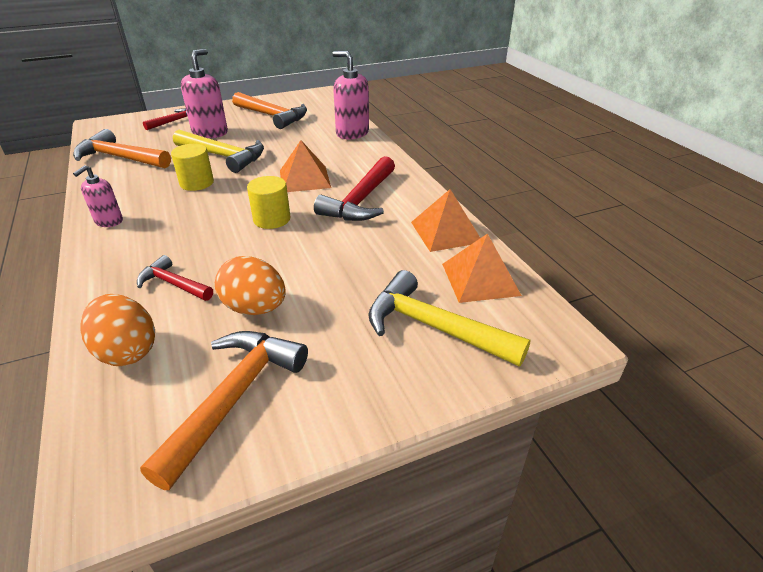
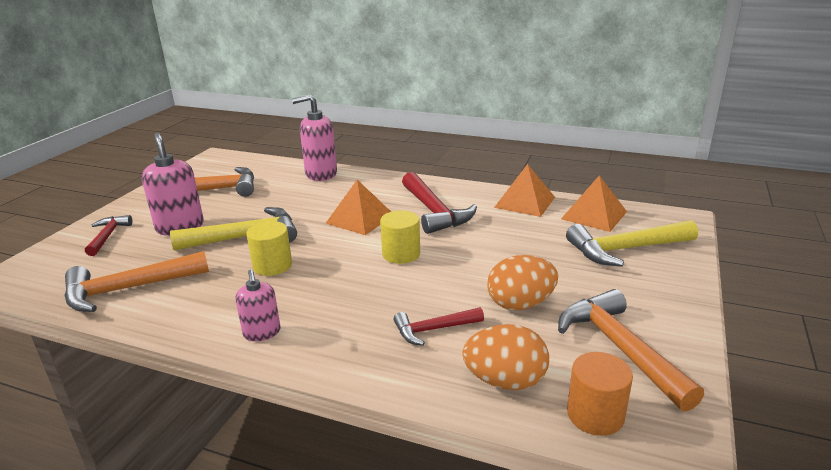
camera: 45 degrees left, 10 degrees down
(111, 424) = (595, 415): none -> orange cylinder

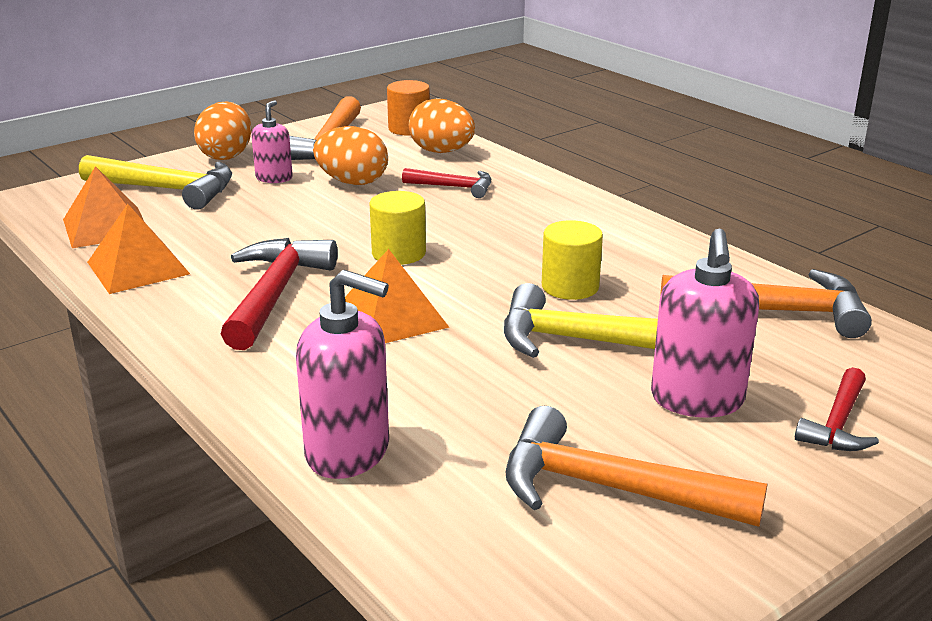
camera: 150 degrees left, 0 degrees up
(262, 333) = (617, 225): pink soap dispenser -> pink soap dispenser (274, 178)
(665, 296) = (226, 155): none -> orange egg

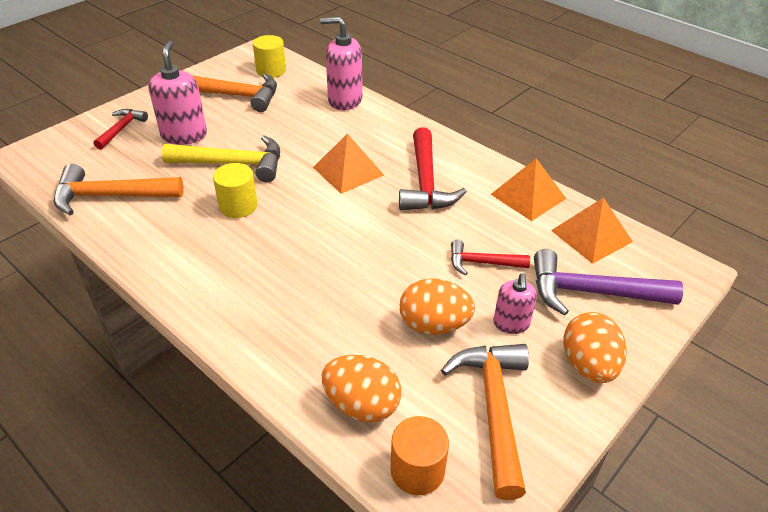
camera: 170 degrees right, 15 degrees up
(168, 190) = (591, 292): yellow hammer -> purple hammer
(398, 253) = (360, 227): yellow cylinder -> yellow cylinder (271, 70)
(454, 187) = (335, 326): red hammer -> red hammer (482, 263)

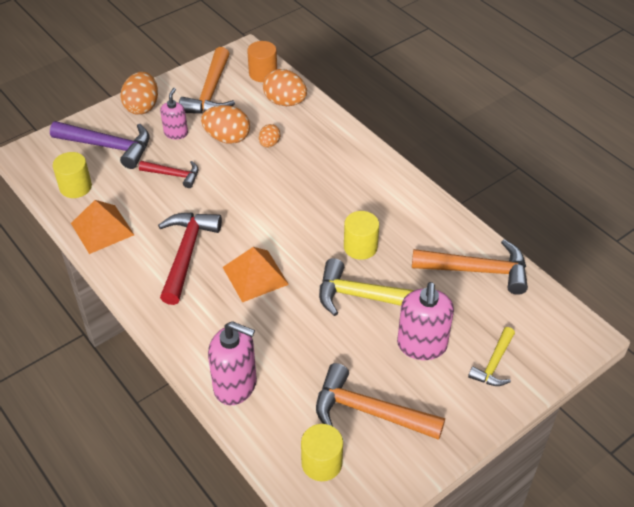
camera: 170 degrees left, 5 degrees up
(121, 129) = (494, 364): red hammer -> yellow hammer
(369, 322) = (269, 144): none -> orange egg
(591, 236) = (75, 187): orange pyramid -> yellow cylinder

